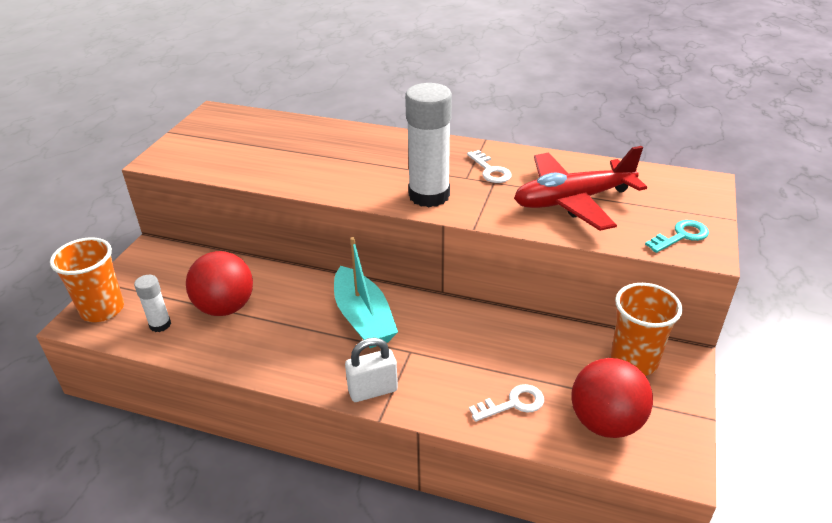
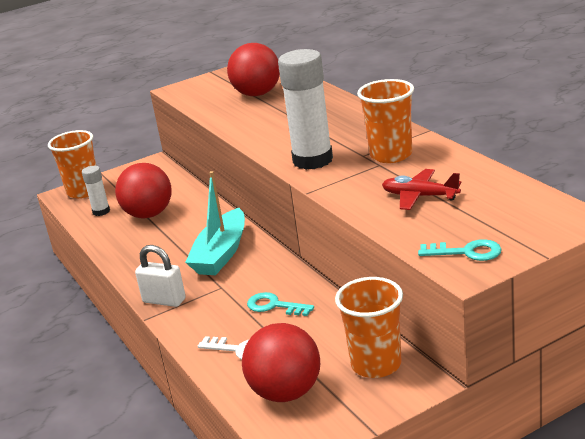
camera: 45 degrees right, 10 degrees down
(264, 144) = (257, 94): none -> red ball
(484, 347) = (274, 306): none -> turquoise key
(490, 170) = (391, 155): white key -> orange cup
(572, 200) = (419, 196): red plane -> red plane, size x0.56

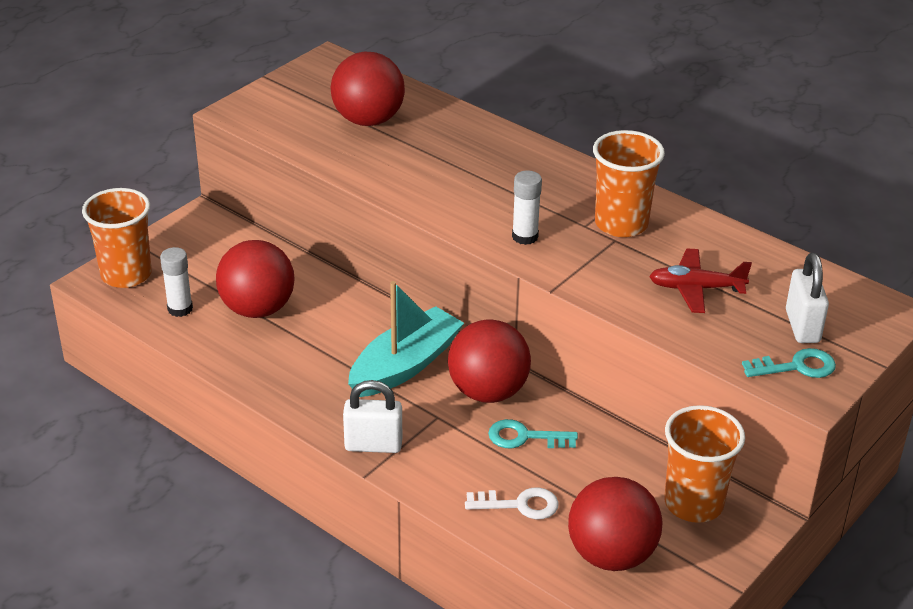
camera: 25 degrees left, 10 degrees up
(221, 253) = (405, 365): turquoise boat -> turquoise boat turned 135 degrees counterclockwise
(268, 274) = (488, 392): none -> red ball
(312, 160) = (525, 237): white glue stick -> white glue stick, size x0.50
(491, 225) = (802, 326): none -> white padlock

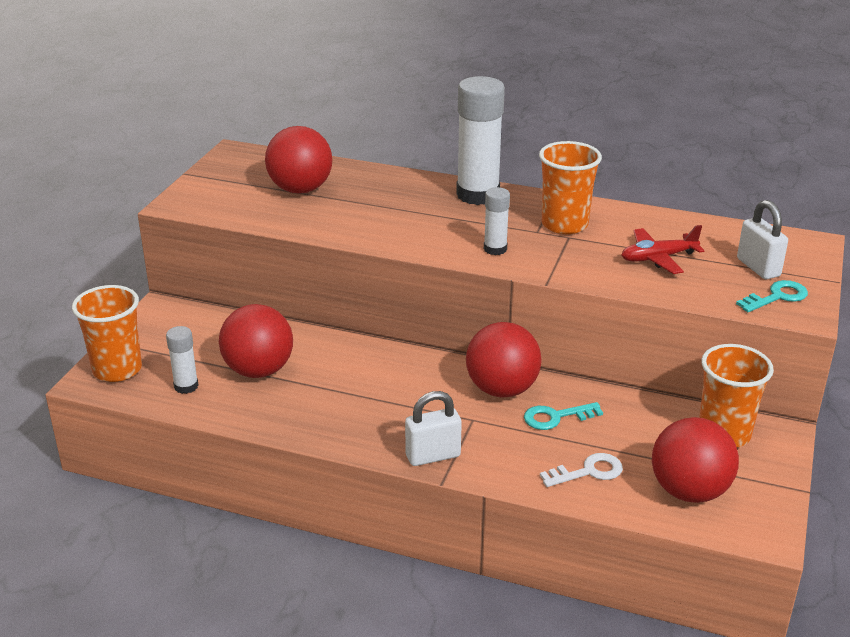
camera: 20 degrees left, 5 degrees down
(405, 365) = (418, 385): turquoise boat -> none
(551, 166) = (477, 195): none -> white glue stick

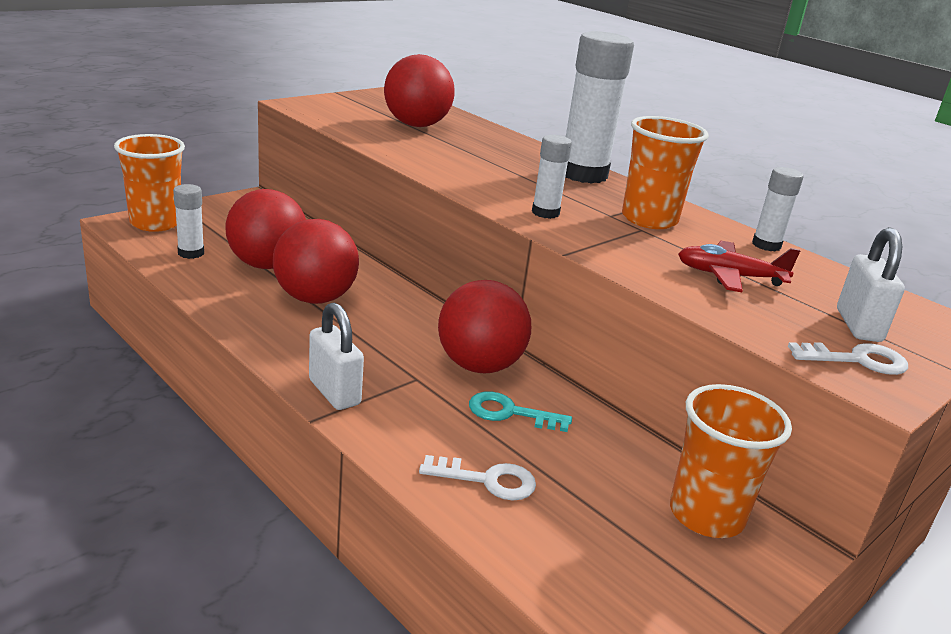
camera: 25 degrees right, 5 degrees down
(433, 456) = (334, 392): white padlock -> white padlock turned 45 degrees clockwise
(654, 217) = (766, 245): none -> white glue stick
(689, 491) = (594, 558): red ball -> red ball (315, 298)
(777, 297) = (857, 360): turquoise key -> white key

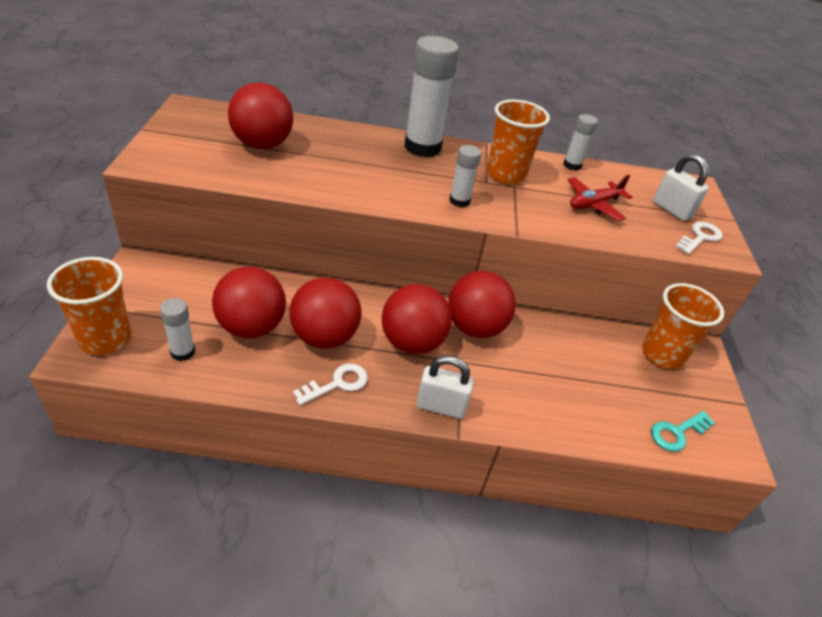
camera: 45 degrees left, 15 degrees up
(390, 341) = (412, 342): none -> red ball
(487, 480) = (576, 407): white key -> white key (337, 384)
(510, 413) = (529, 352): turquoise key -> turquoise key (677, 432)

